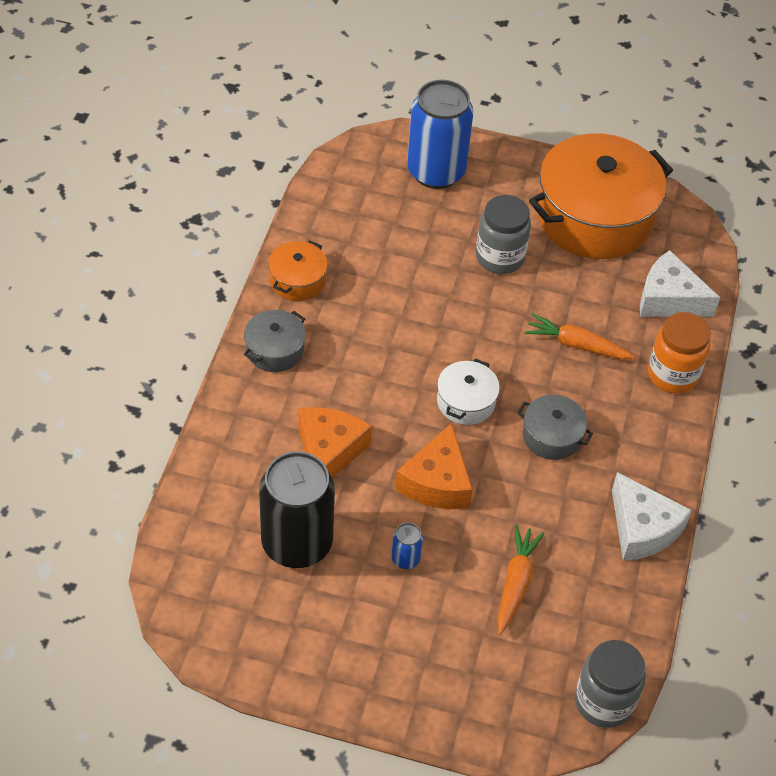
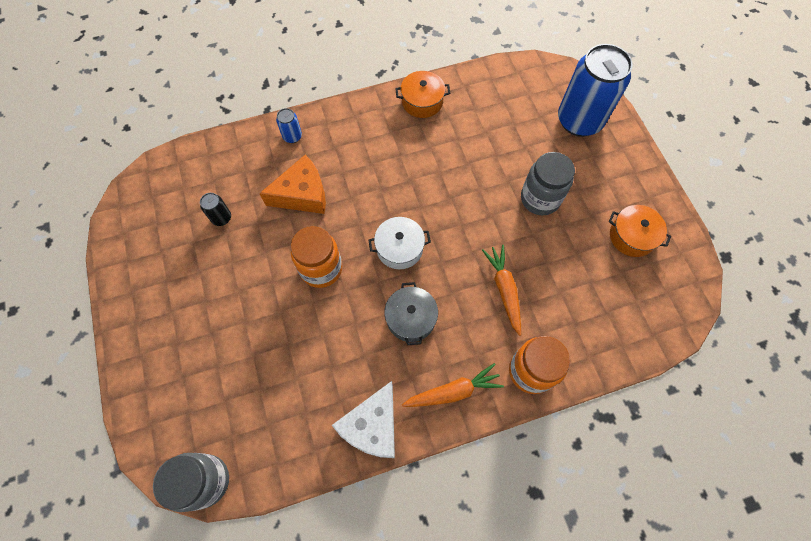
camera: 60 degrees right, 15 degrees up
(275, 350) = (359, 122): grey pot -> none
(297, 543) = (221, 218): black can -> black can, size x0.41
(405, 559) = (248, 285): blue can -> blue can (292, 136)
(437, 482) = (321, 269): orange cheese -> orange jar
(516, 583) = (270, 364): orange carrot -> orange carrot (453, 391)
(594, 217) = (632, 236): orange pot -> orange pot, size x0.45
(669, 299) = (600, 329): white cheese -> none

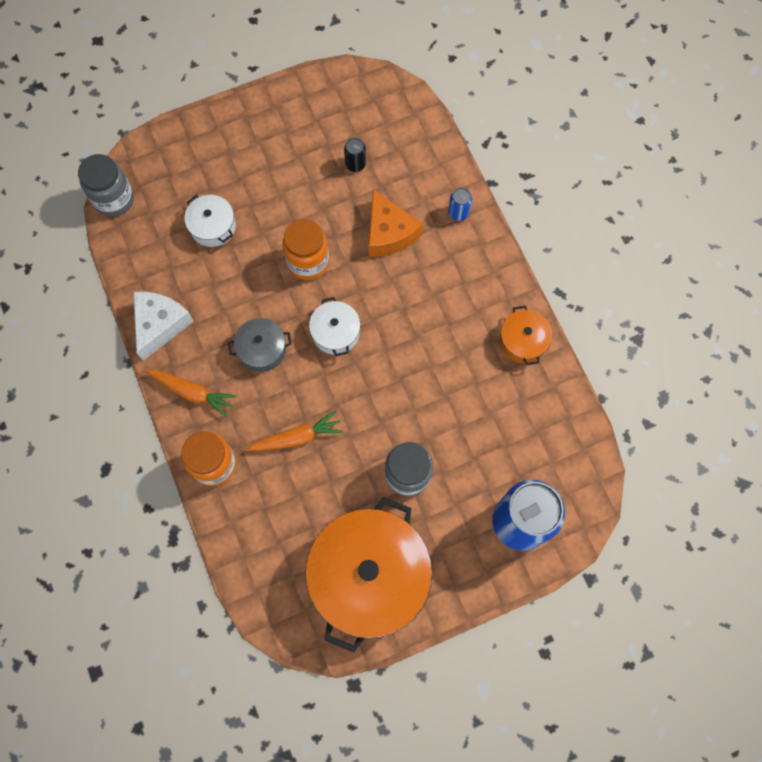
camera: 85 degrees right, 5 degrees up
(263, 363) = (213, 226): none -> white pot
(372, 426) = (160, 325): white cheese -> white cheese turned 90 degrees clockwise
(453, 391) = (192, 392): orange carrot -> orange carrot turned 45 degrees counterclockwise
(632, 236) = (369, 575): orange pot -> orange pot, size x2.20

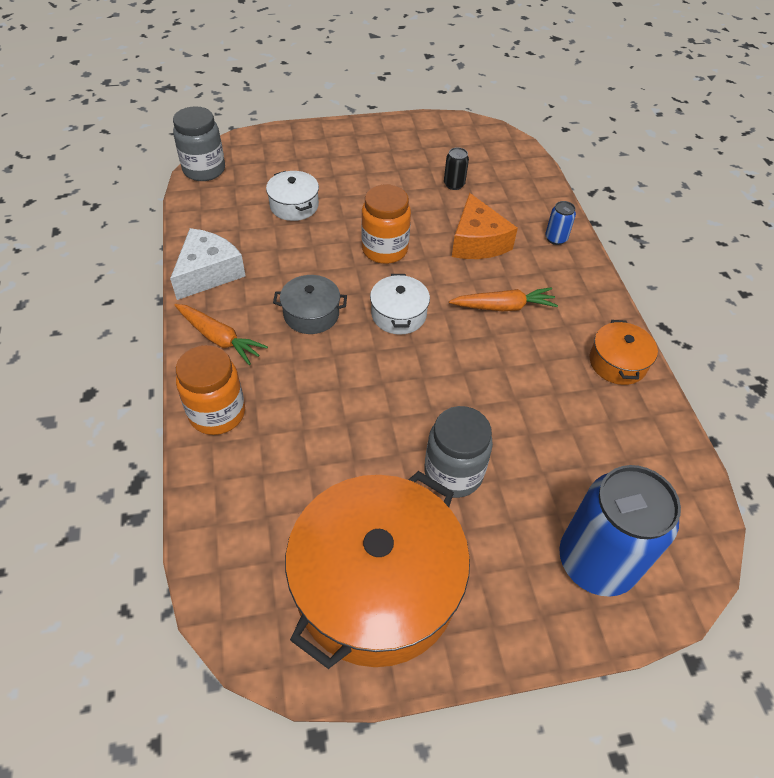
camera: 10 degrees right, 20 degrees down
(297, 437) = (325, 406): orange carrot -> orange carrot (503, 307)

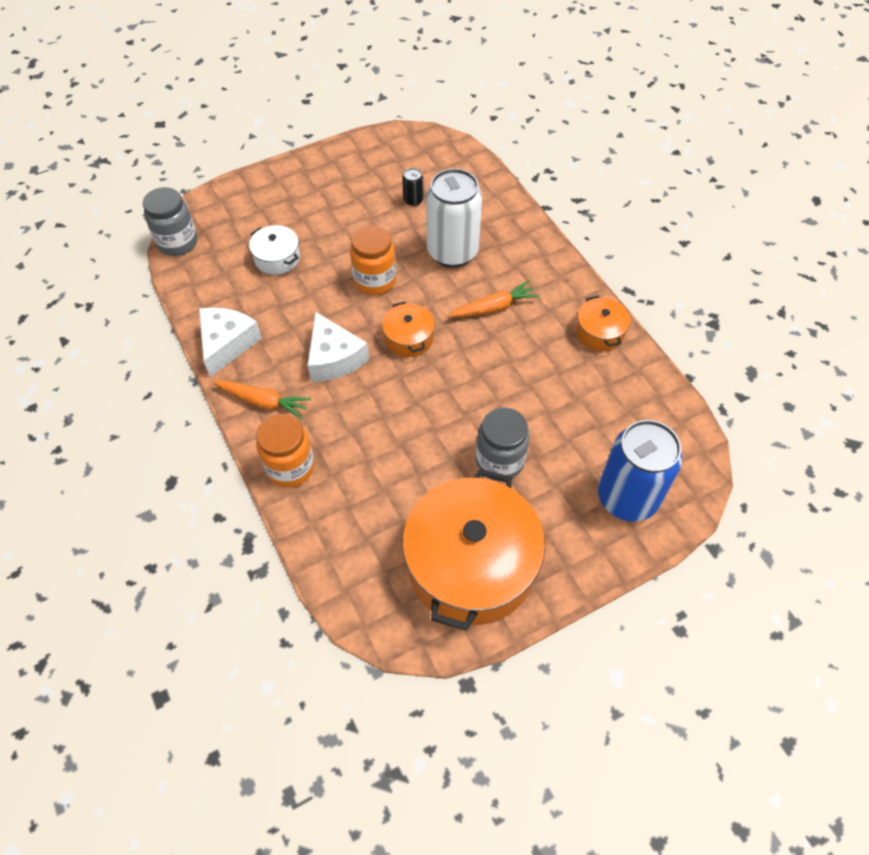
camera: 15 degrees left, 5 degrees up
(311, 314) = (334, 358): grey pot -> white cheese
(398, 314) = (408, 338): white pot -> orange pot
(477, 241) = (452, 252): orange cheese -> white can
(556, 238) = (518, 231): blue can -> none

